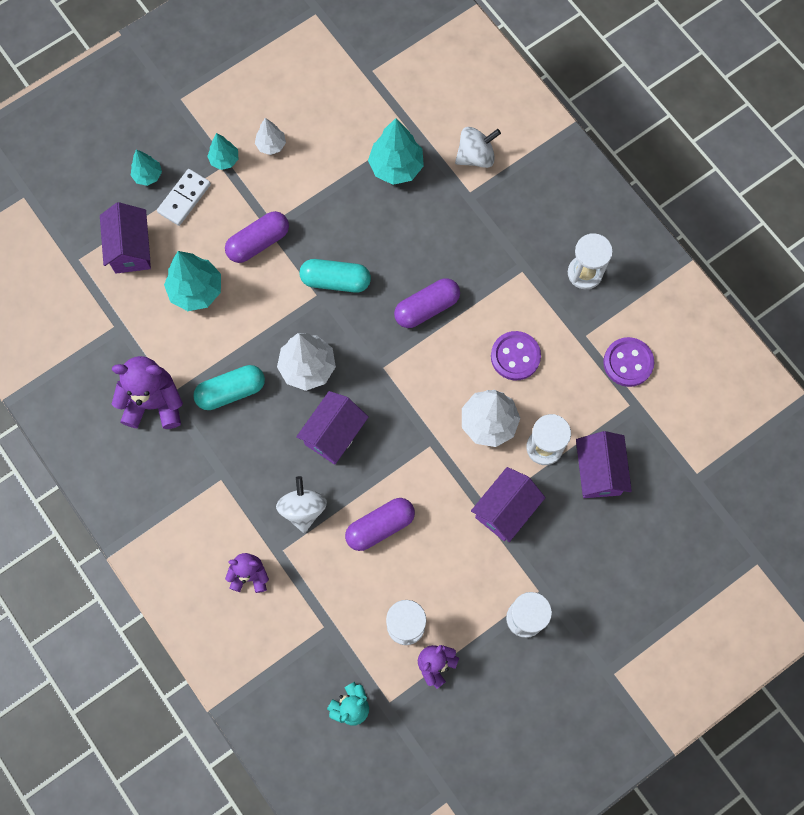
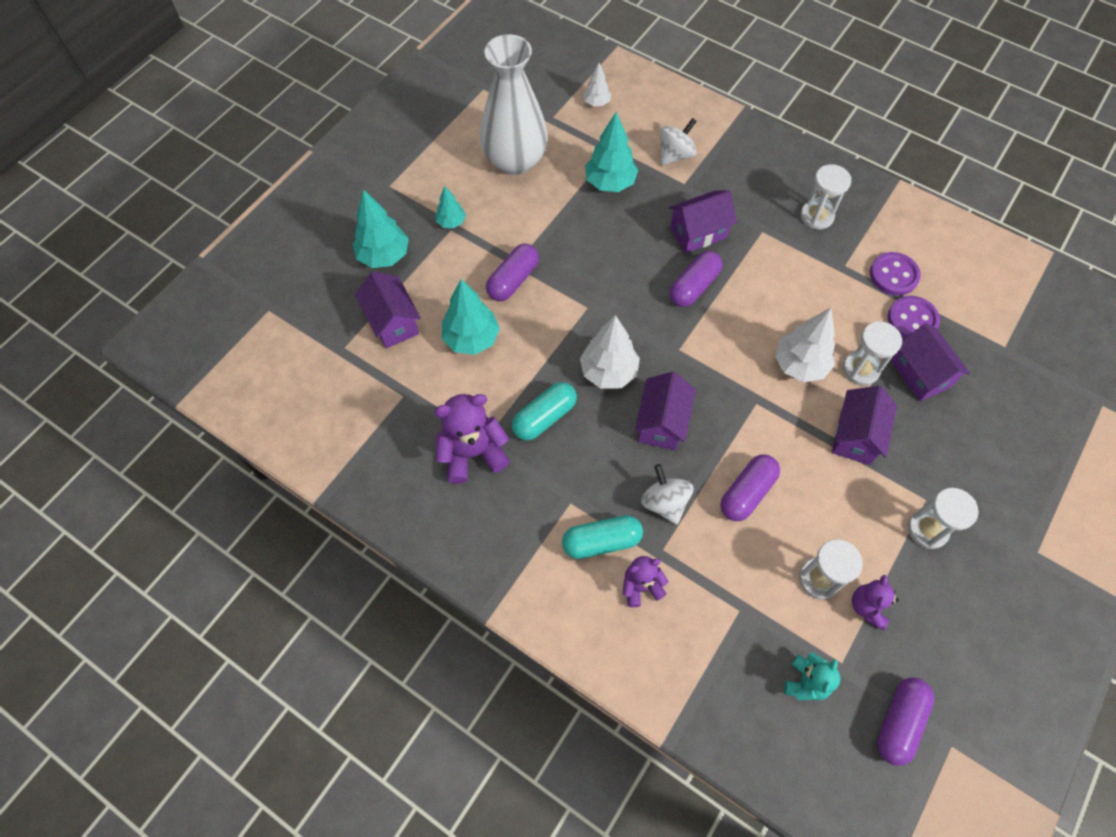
camera: 20 degrees left, 10 degrees down
(148, 175) = (384, 256): turquoise tree -> turquoise tree, size x1.77
(184, 198) = (427, 264): white domino -> none
(271, 145) = (489, 198): white tree -> white tree (596, 103)
(313, 110) = (515, 160): none -> white vase
(335, 280) = (599, 290): turquoise capsule -> turquoise capsule (601, 541)
(412, 767) = (899, 722): none -> purple capsule
(458, 252) = (698, 233): none -> purple house
(515, 356) = (793, 301): purple button -> purple button (912, 320)

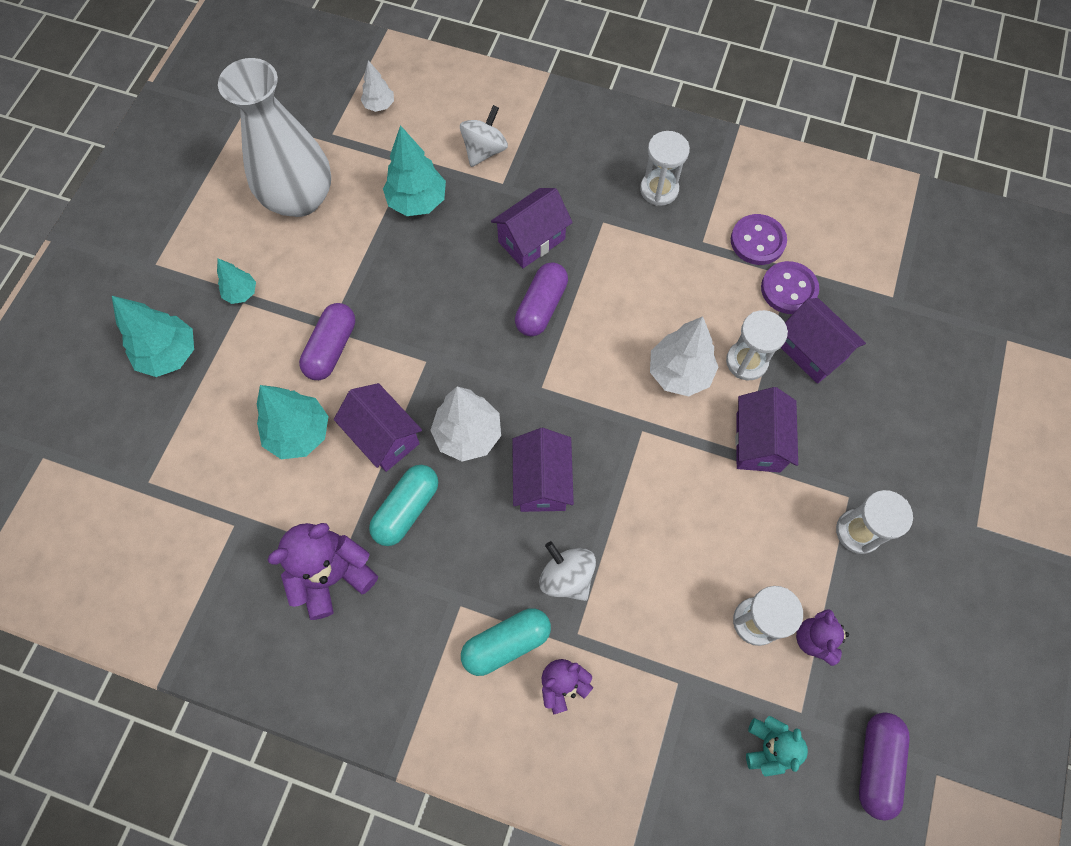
camera: 15 degrees left, 5 degrees up
(393, 322) = (200, 436): purple house -> purple house (384, 437)
(747, 493) = (655, 540): purple capsule -> none

